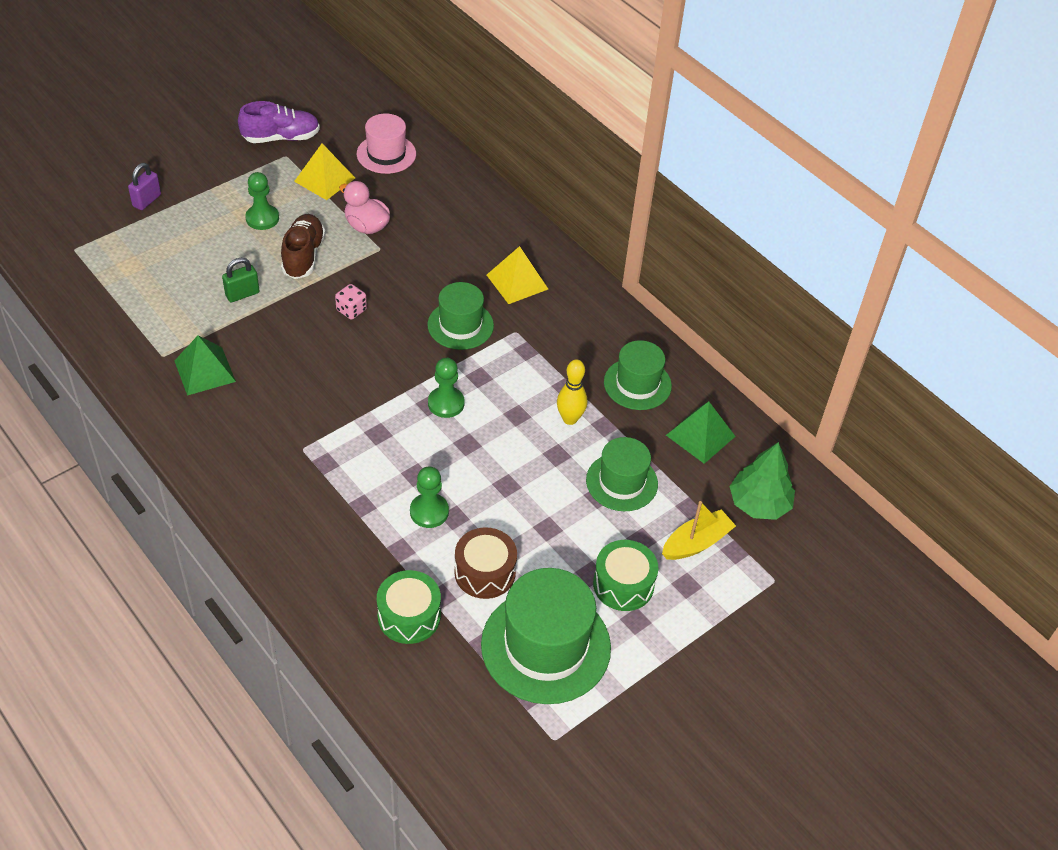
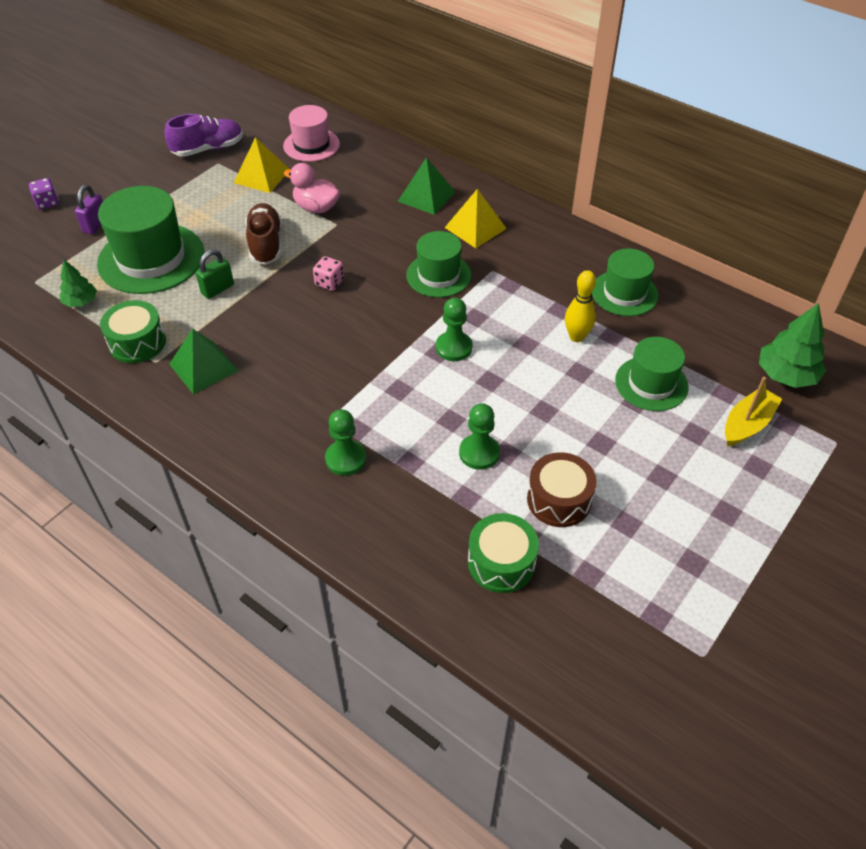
camera: 10 degrees left, 0 degrees up
(108, 166) = (47, 203): none -> purple dice
(111, 279) = (81, 302): none -> green tree
(262, 218) = (214, 219): green pawn -> green pawn (345, 459)
(546, 646) = (651, 559): green hat -> green hat (151, 258)
(623, 584) = (698, 480): green drum -> green drum (137, 342)
(700, 435) = (703, 326): green pyramid -> green pyramid (426, 196)

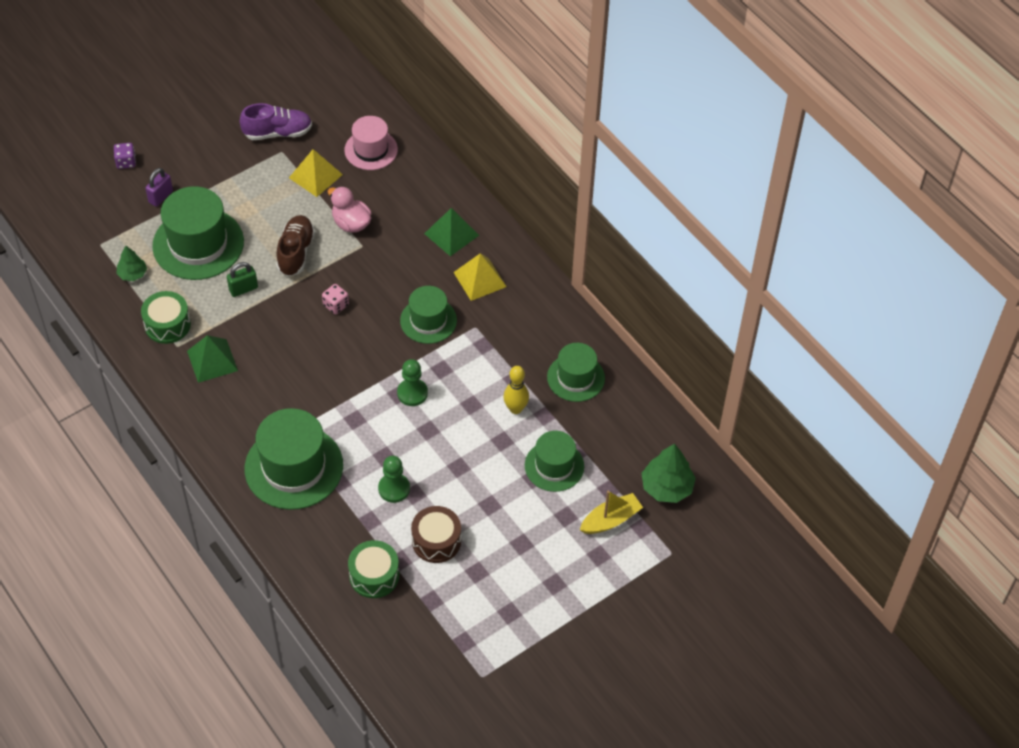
camera: 15 degrees right, 5 degrees up
(345, 459) = (294, 467): green pawn -> green hat

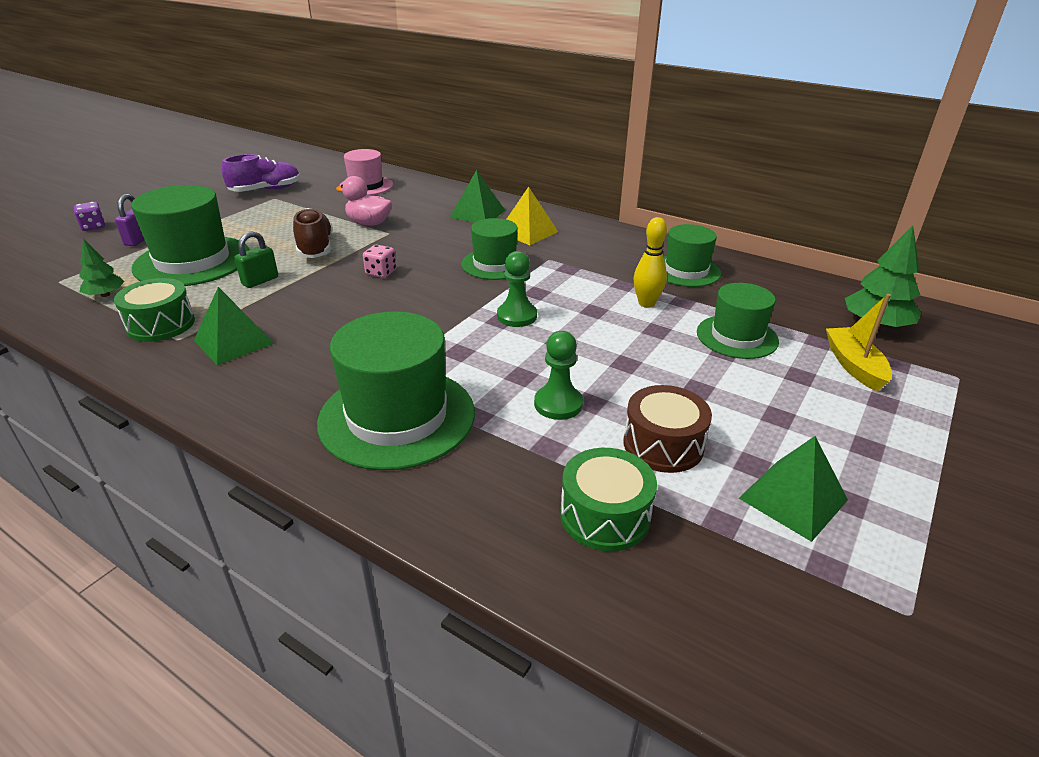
camera: 20 degrees left, 20 degrees down
(315, 176) = (316, 205): yellow pyramid -> none
(480, 600) = (793, 499): none -> green pyramid
(610, 520) = (854, 366): yellow boat -> yellow boat turned 45 degrees counterclockwise

